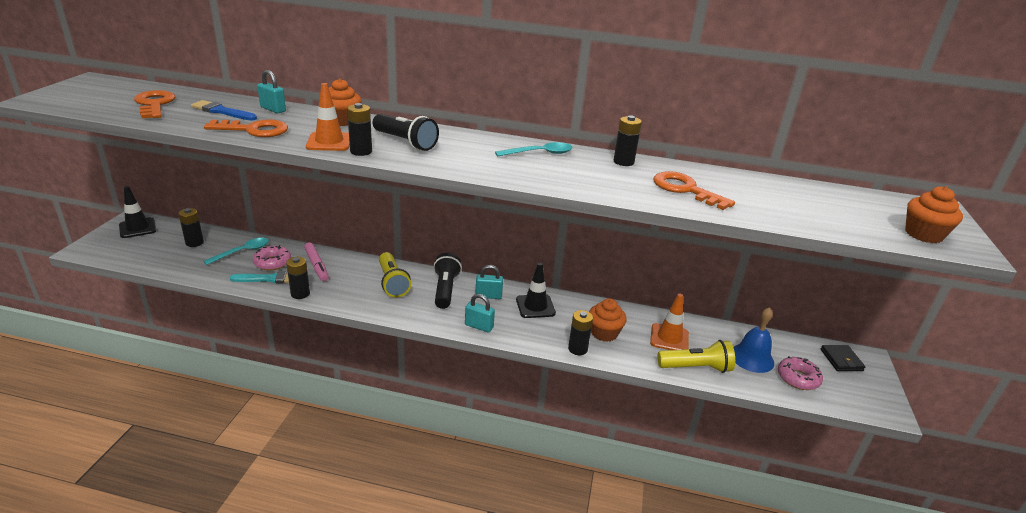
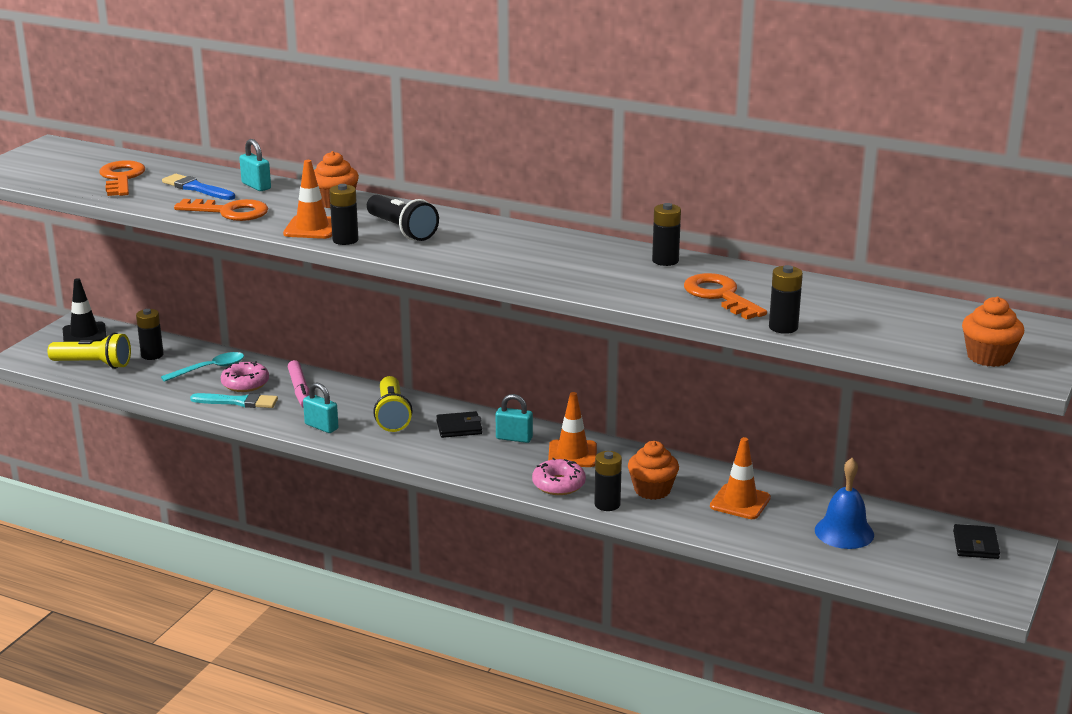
camera: 15 degrees right, 5 degrees down
(300, 294) = (273, 421): black battery -> black battery (783, 327)
(445, 289) = (459, 427): black flashlight -> black wallet
(479, 326) = (488, 471): turquoise padlock -> turquoise padlock (321, 427)
(535, 306) = (572, 454): black traffic cone -> orange traffic cone
(539, 153) = (562, 247): turquoise spoon -> none
(696, 367) = (757, 536): yellow flashlight -> yellow flashlight (93, 364)
(798, 378) = (894, 559): pink donut -> pink donut (558, 484)

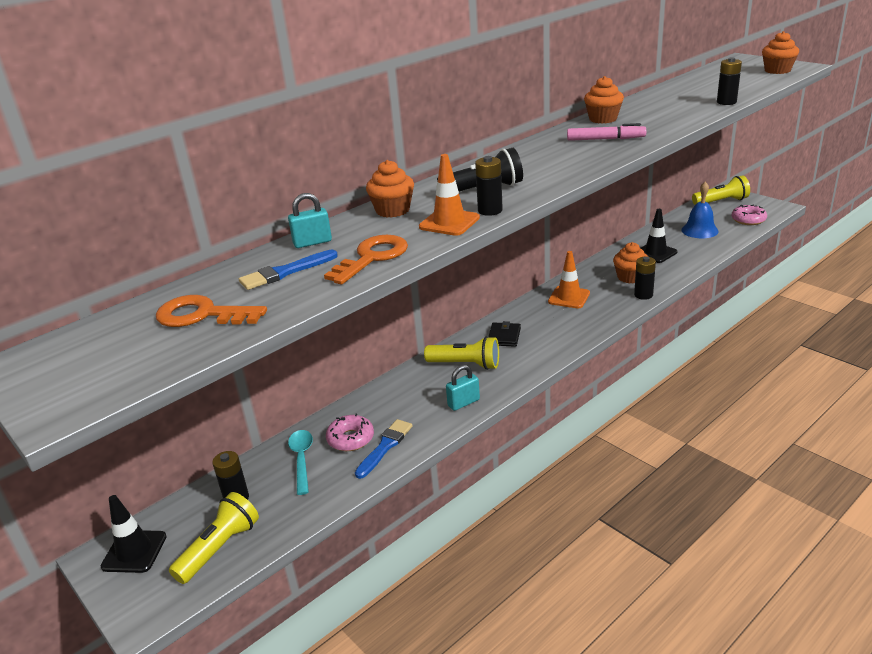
camera: 65 degrees left, 5 degrees up
(238, 402) = (385, 447): turquoise brush -> blue brush
(300, 390) = (387, 407): pink marker -> pink marker (605, 139)
(514, 438) = (533, 316): turquoise padlock -> none
(558, 484) = (609, 308): pink donut -> pink donut (748, 220)
(665, 261) = (603, 119): black battery -> orange cupcake
(720, 296) = (670, 111): orange key -> none
(740, 502) = (655, 253): orange traffic cone -> black traffic cone
(975, 545) = (721, 202): black wallet -> yellow flashlight

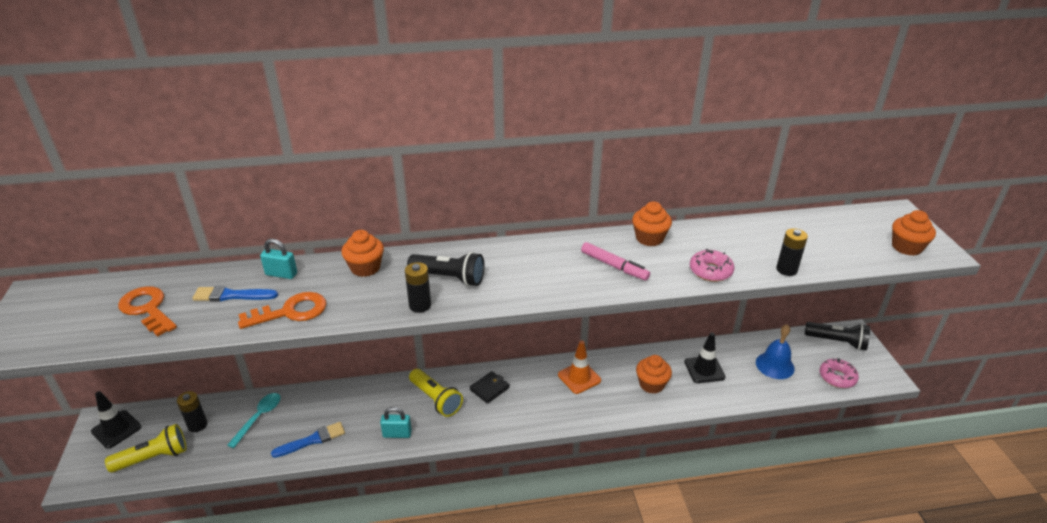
camera: 30 degrees right, 5 degrees up
(350, 439) = (301, 419): pink donut -> pink donut (710, 271)
(449, 222) = (379, 303): orange traffic cone -> none
(643, 295) = (640, 410): black battery -> none
(721, 202) = (837, 342): yellow flashlight -> black flashlight

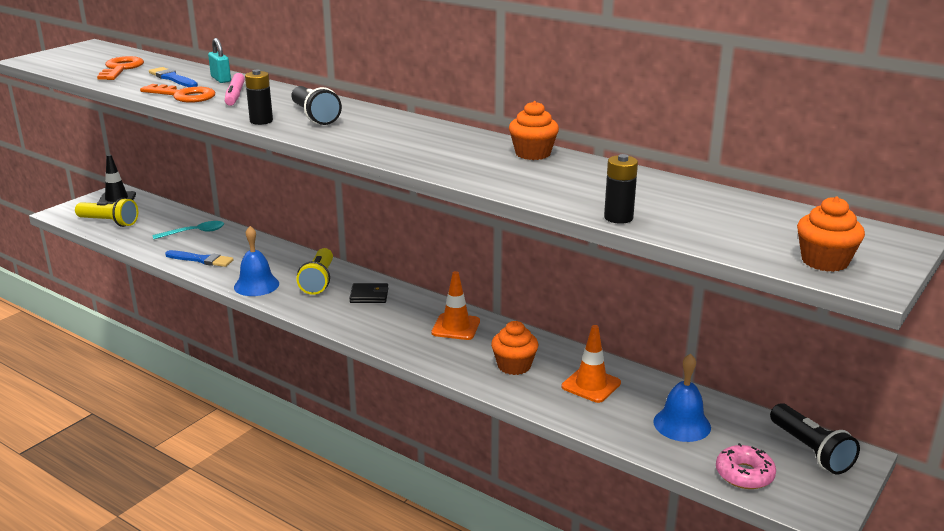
camera: 45 degrees right, 10 degrees down
(197, 425) = (157, 219): black battery -> none
(365, 268) = (275, 93): orange cupcake -> none
(397, 434) = (256, 285): turquoise padlock -> blue bell
(614, 266) = (455, 155): pink marker -> pink marker (235, 95)
(704, 369) = (591, 385): black traffic cone -> orange traffic cone
(710, 271) = (535, 189): pink donut -> none

